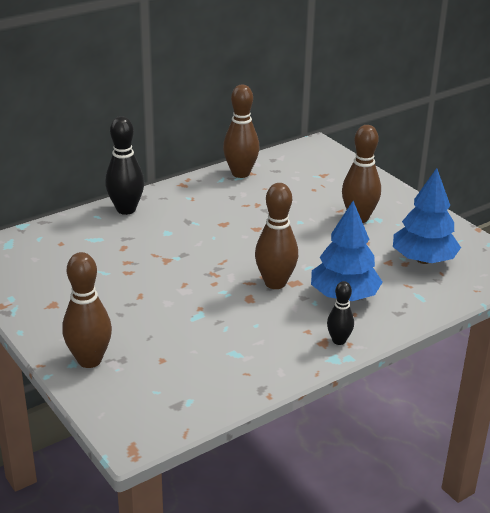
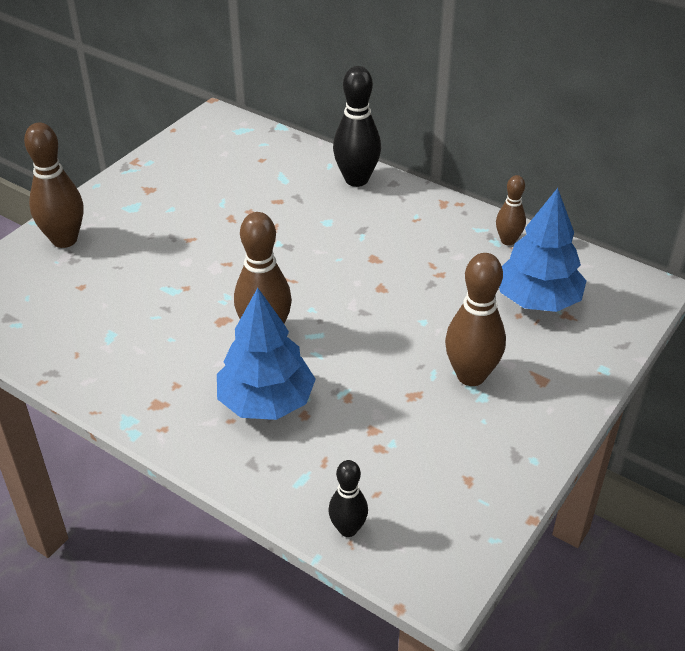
camera: 70 degrees right, 10 degrees up
(240, 173) = (508, 240): brown bowling pin -> brown bowling pin, size x0.58
(339, 340) = (166, 417): black bowling pin -> black bowling pin (348, 529)
(423, 260) = (400, 467): blue tree -> blue tree (537, 300)

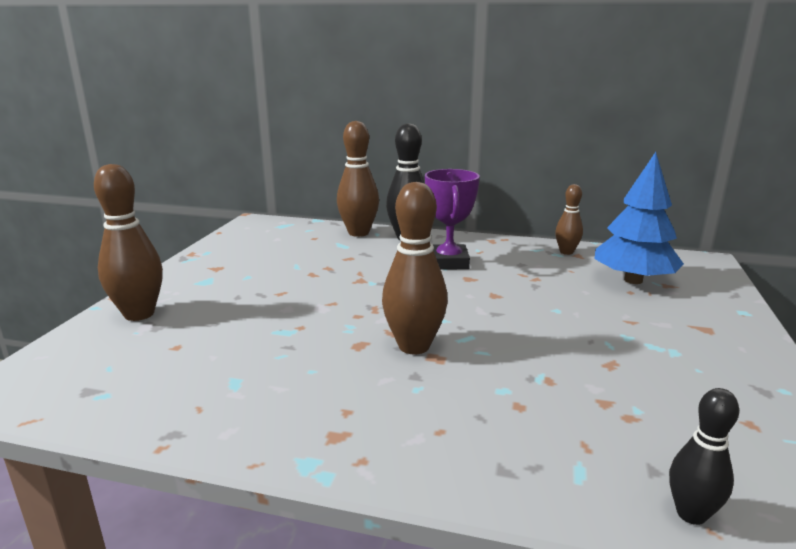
camera: 20 degrees left, 20 degrees down
(266, 402) = (466, 403): blue tree -> none
(371, 230) = (448, 262): none -> purple trophy
(471, 375) = (644, 338): brown bowling pin -> brown bowling pin (358, 233)

